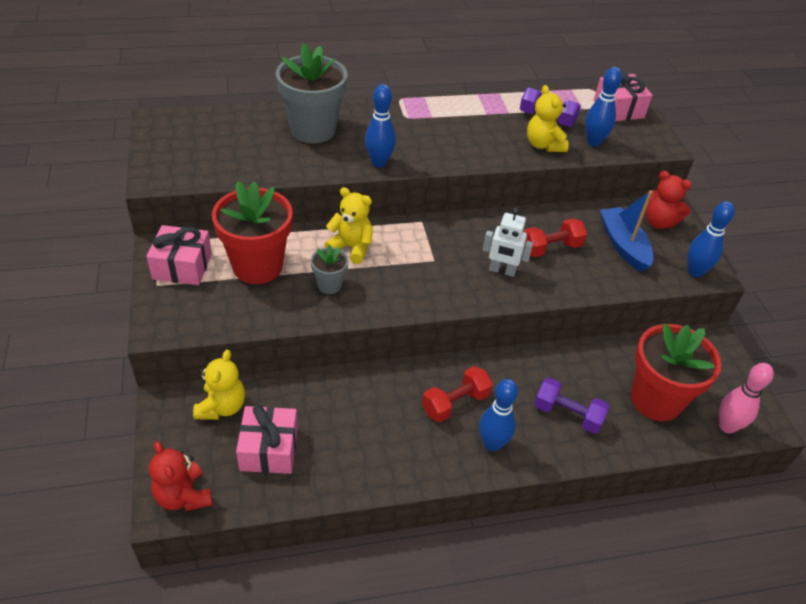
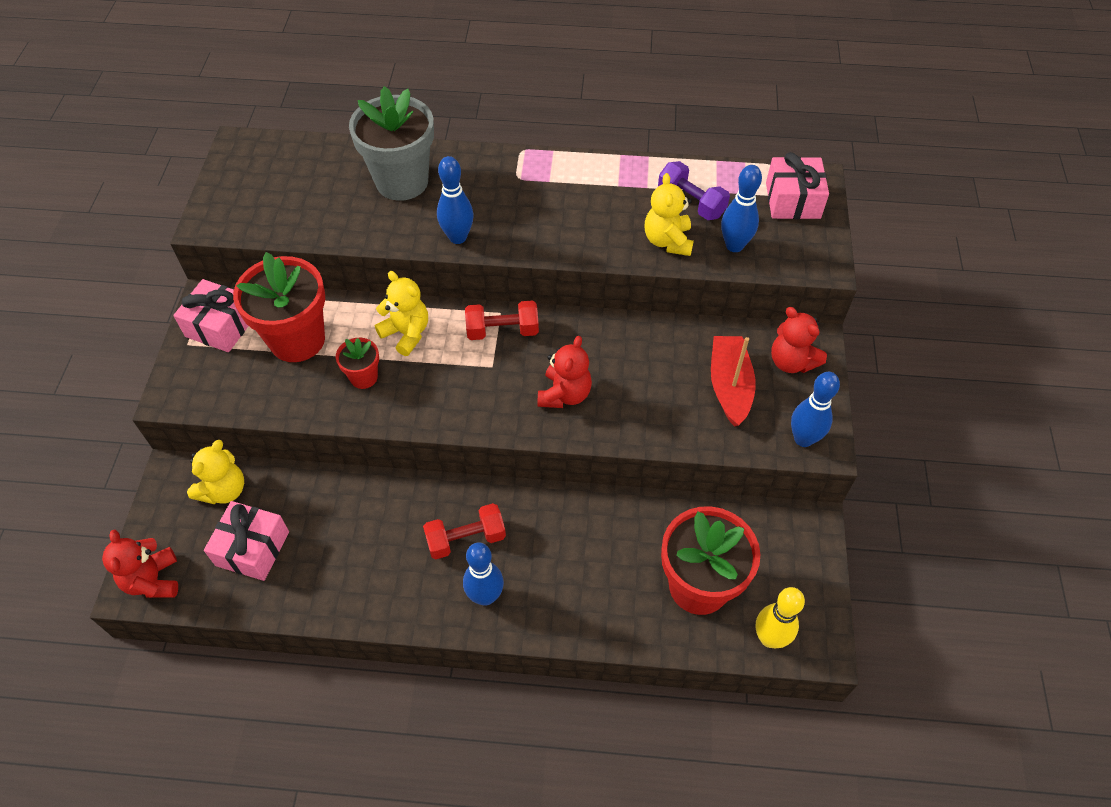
camera: 20 degrees right, 10 degrees up
(329, 285) = (364, 377): grey flower pot -> red flower pot
(502, 271) = (564, 394): white robot -> red teddy bear
(550, 248) = (637, 374): red dumbbell -> red dumbbell (502, 331)
(567, 414) = (586, 580): purple dumbbell -> none
(623, 245) = (729, 386): blue boat -> red boat
(727, 426) = (769, 638): pink bowling pin -> yellow bowling pin

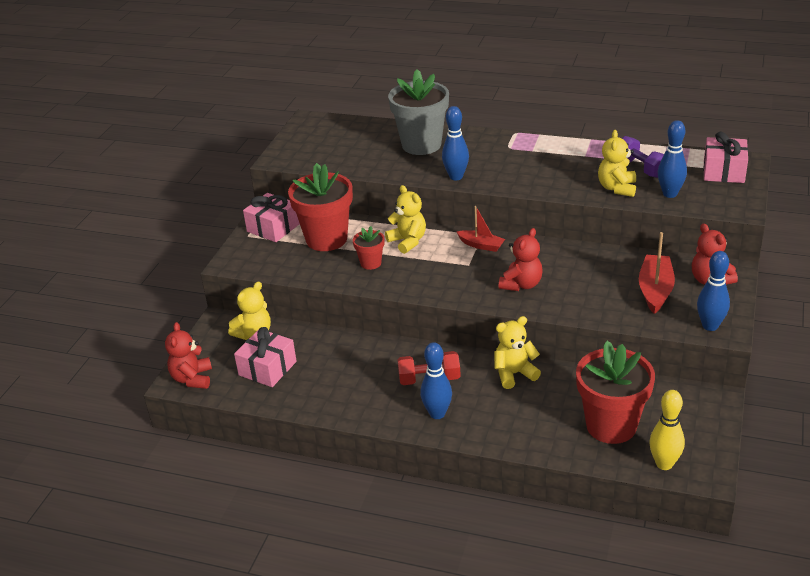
camera: 15 degrees right, 20 degrees down
(502, 331) = (481, 245): red dumbbell -> red boat
(570, 516) = (514, 374): none -> yellow teddy bear

